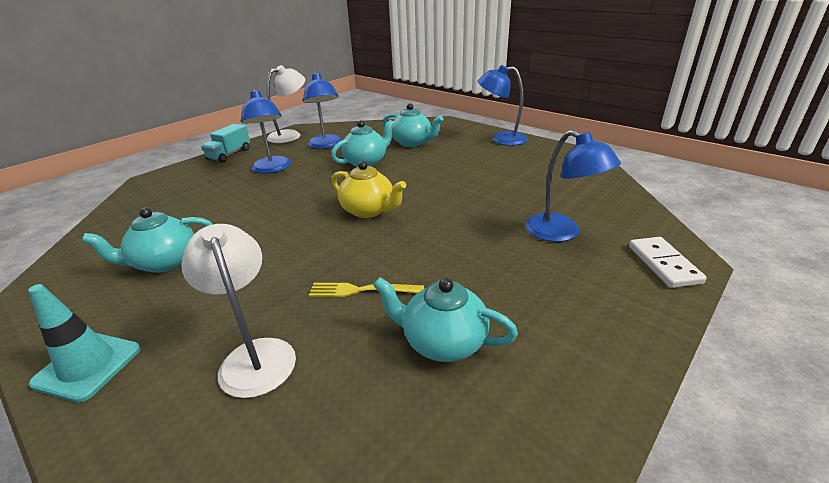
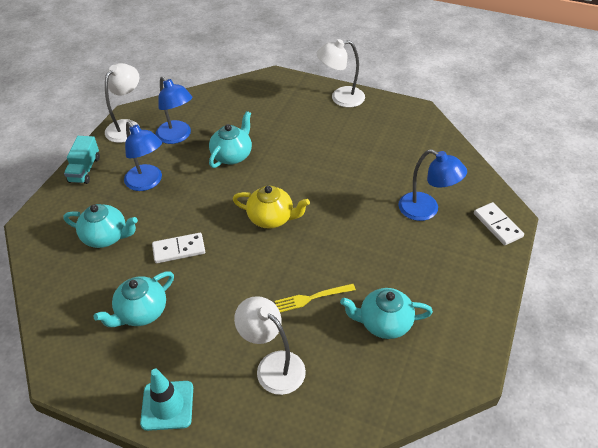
camera: 20 degrees left, 15 degrees up
(253, 219) = (179, 249): none -> white domino
(412, 143) = (260, 118): turquoise teapot -> turquoise teapot (106, 237)
(501, 139) = (340, 98): blue lamp -> white lamp

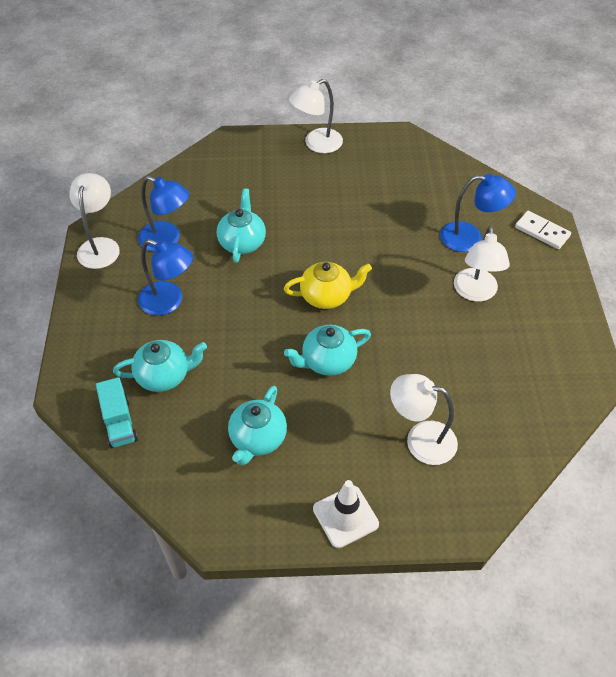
camera: 25 degrees left, 5 degrees up
(85, 169) = (85, 311): turquoise truck -> turquoise truck (119, 422)
(167, 405) = (345, 516): turquoise traffic cone -> white traffic cone
(179, 249) = (253, 361): white domino -> none
(312, 298) = (416, 362): yellow fork -> none
(384, 323) = (496, 361): turquoise teapot -> turquoise teapot (327, 361)
(402, 257) = (475, 293): none -> white lamp

